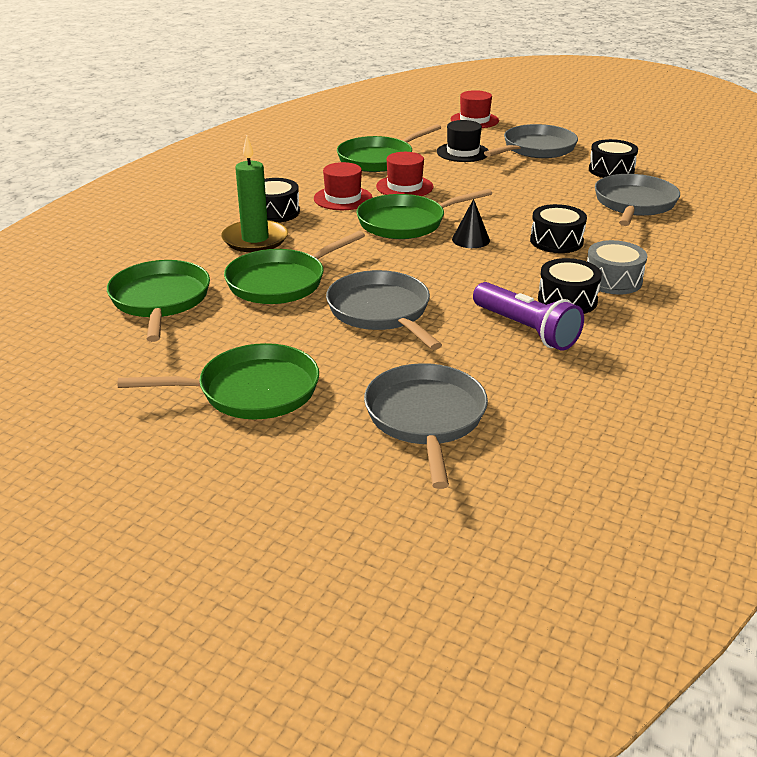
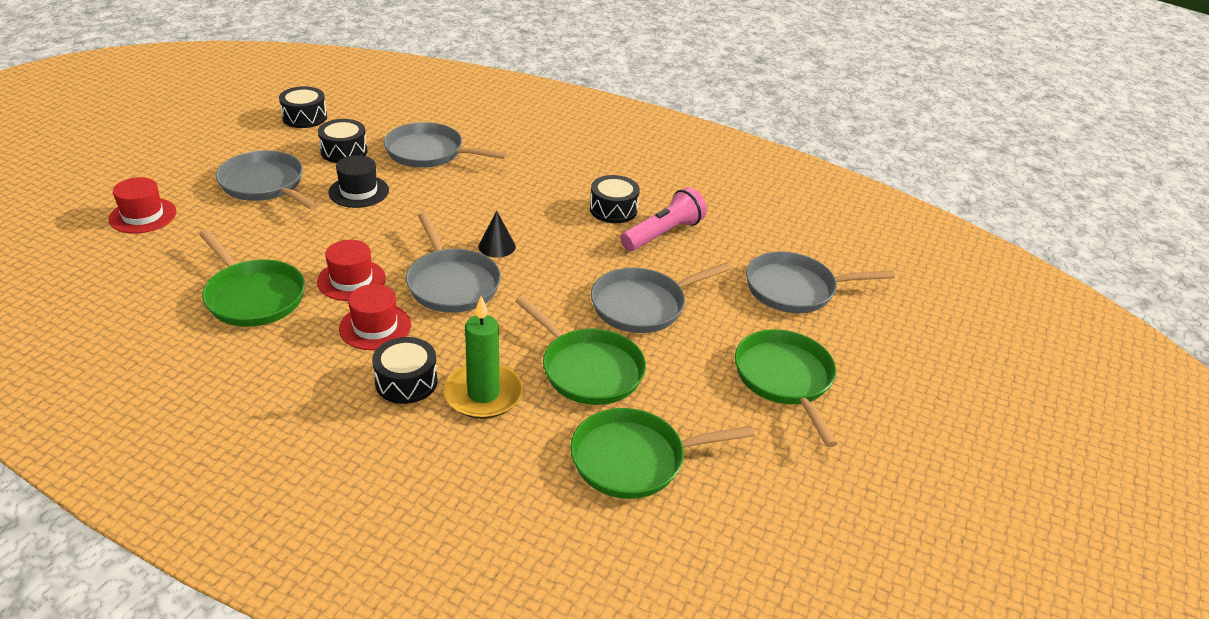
camera: 95 degrees left, 5 degrees up
(406, 223) = (451, 283): green pan -> grey pan
(463, 152) = (256, 233): black hat -> black hat (359, 191)
(526, 329) = (663, 234): purple flashlight -> pink flashlight
(556, 241) = (504, 201): black drum -> black drum (304, 117)
(613, 280) = (579, 185): grey drum -> none

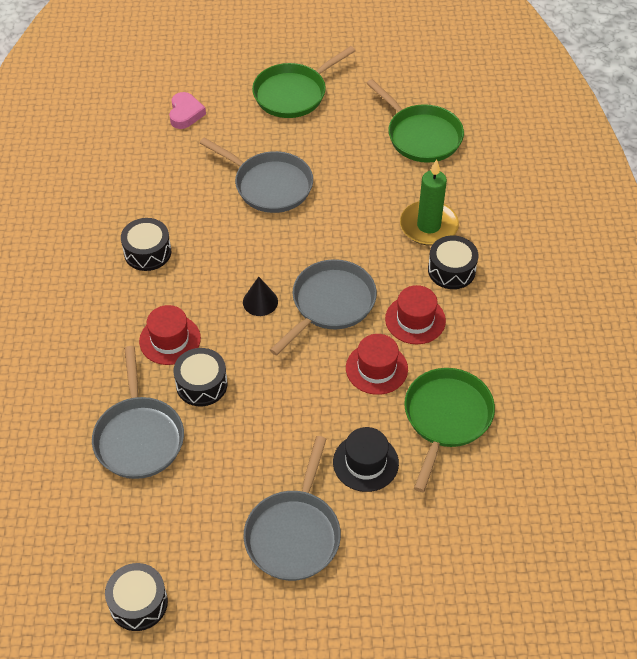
camera: 115 degrees left, 15 degrees up
(143, 216) = (416, 594): red hat -> red hat (170, 340)
(344, 151) = (186, 511): black drum -> black drum (201, 384)
(359, 191) = (250, 448): black hat -> black hat (365, 462)
(588, 369) = (362, 186): green pan -> none
(663, 234) = (163, 208): pink flashlight -> none
(795, 289) = (185, 114): grey pan -> pink heart

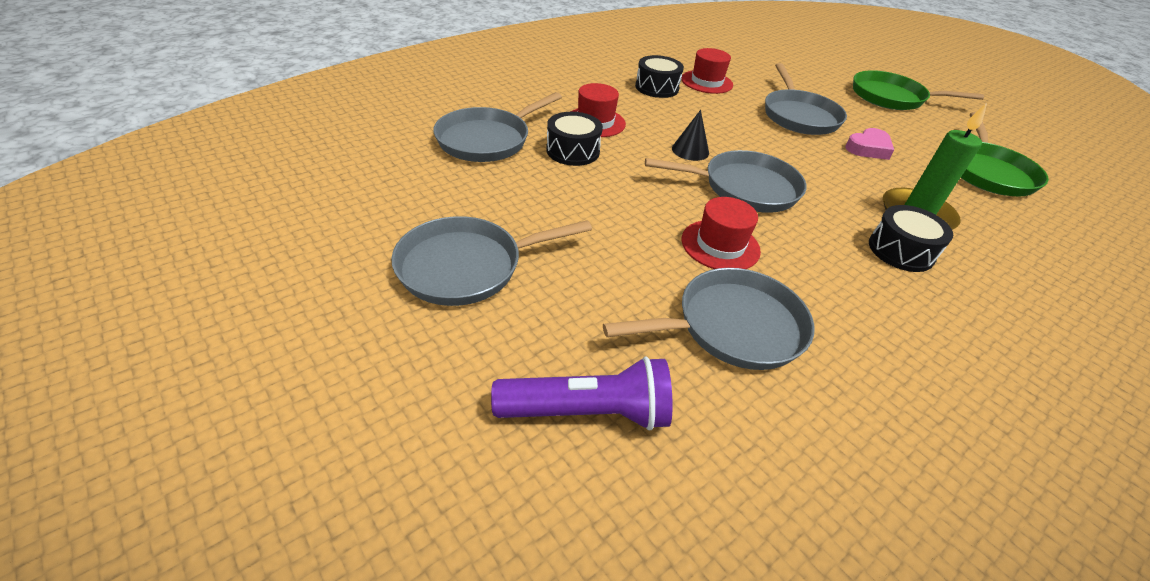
camera: 50 degrees right, 10 degrees down
(138, 603) = (311, 198): black drum -> none
(185, 114) = (790, 64): pink heart -> pink heart (868, 148)
(365, 462) = (603, 284): black hat -> none
(415, 320) = (810, 249): red hat -> red hat (706, 82)
(446, 418) = (732, 327): green pan -> grey pan
(454, 534) = (587, 412): none -> purple flashlight

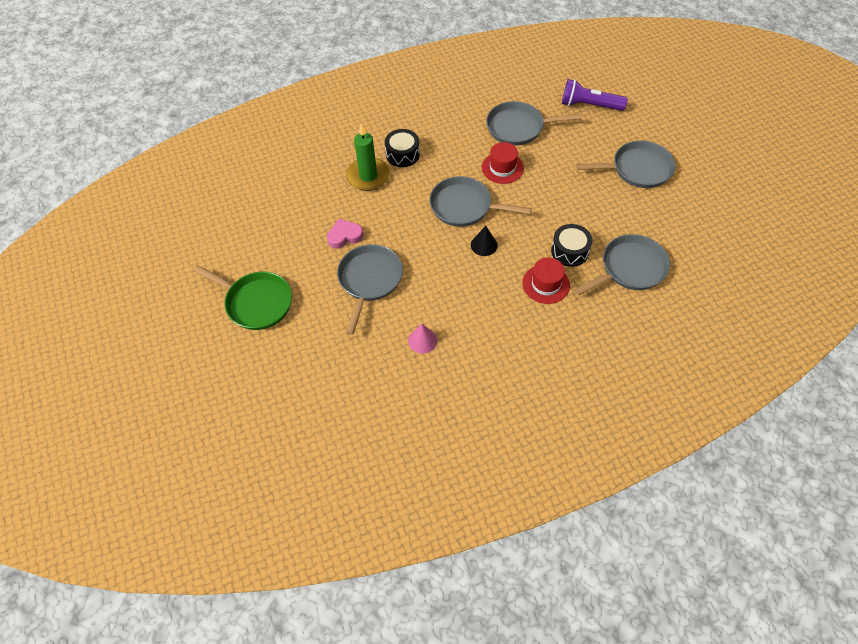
camera: 160 degrees left, 15 degrees up
(657, 88) = (476, 333): black drum -> none
(706, 82) = (422, 340): red hat -> pink cone
(987, 172) = (277, 205): green pan -> none

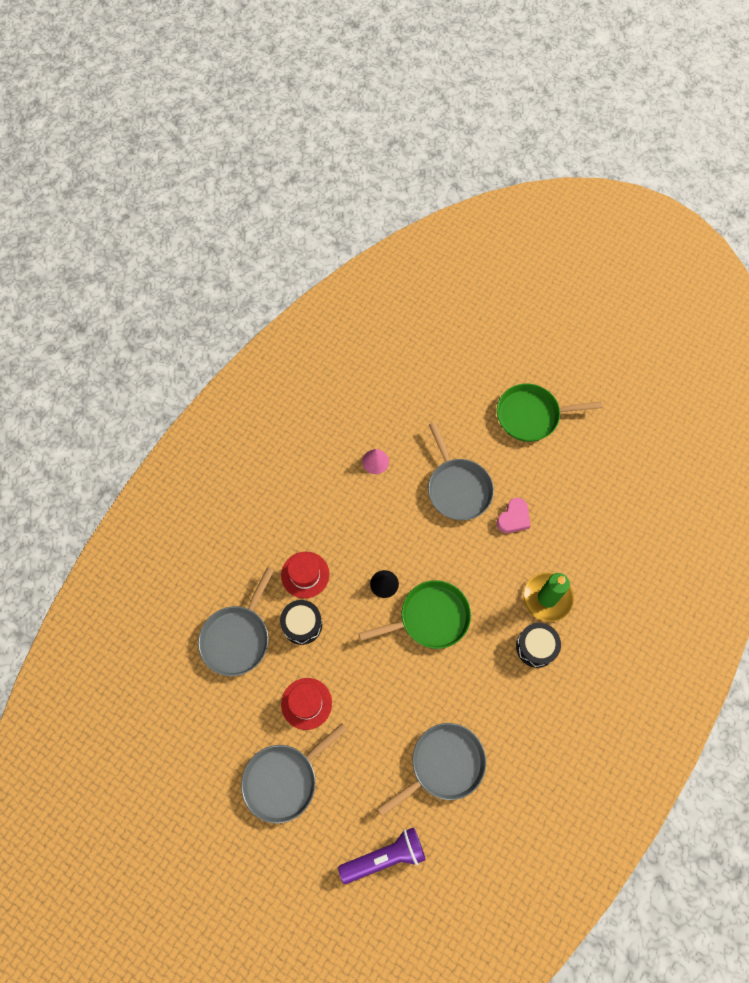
camera: 145 degrees right, 10 degrees up
(464, 206) = (430, 618): grey pan -> green pan
(502, 168) = (425, 692): red hat -> red hat (306, 703)

